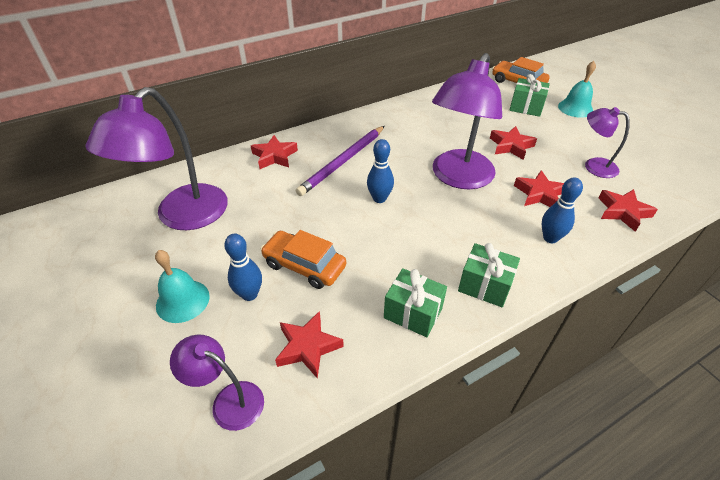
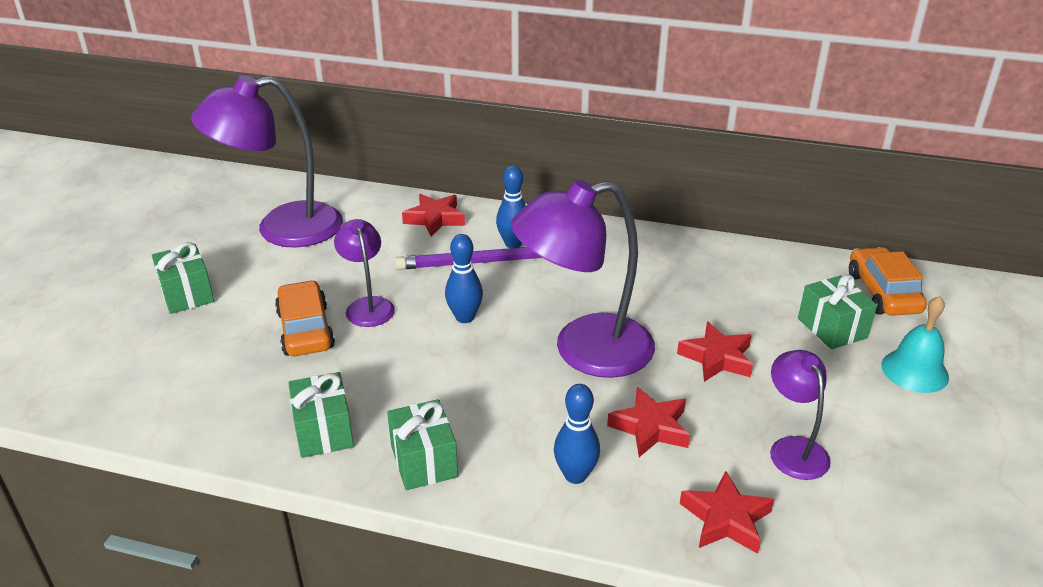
camera: 45 degrees right, 10 degrees down
(182, 301) = (187, 294): turquoise bell -> green gift
(229, 400) = (111, 384): purple lamp -> purple lamp (368, 305)
(249, 294) = (234, 322): blue bowling pin -> blue bowling pin (513, 244)
(308, 347) = (210, 391): red star -> none

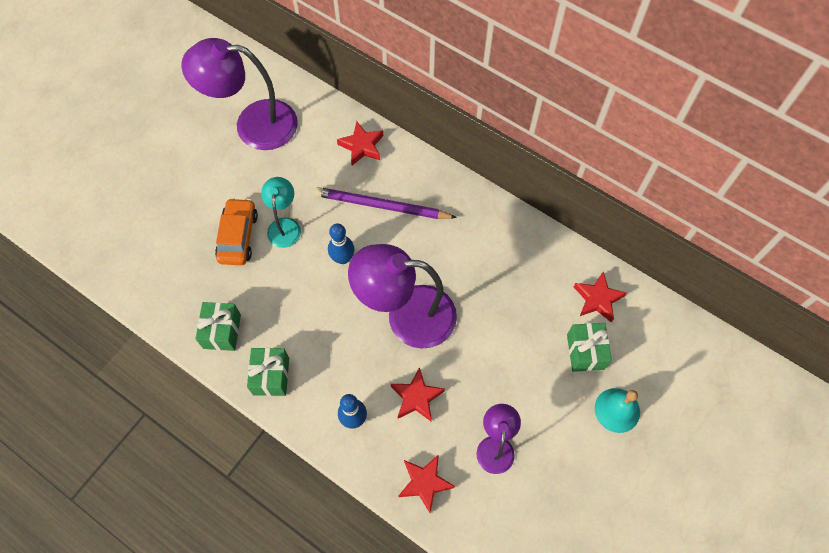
camera: 20 degrees right, 30 degrees up
(187, 294) = (174, 176): green gift -> none
(368, 305) = (284, 225): purple lamp -> turquoise lamp
(513, 244) = (406, 192): blue bowling pin -> none
(717, 358) = (490, 352): red star -> red star (597, 299)
(882, 293) = (644, 330): orange car -> none

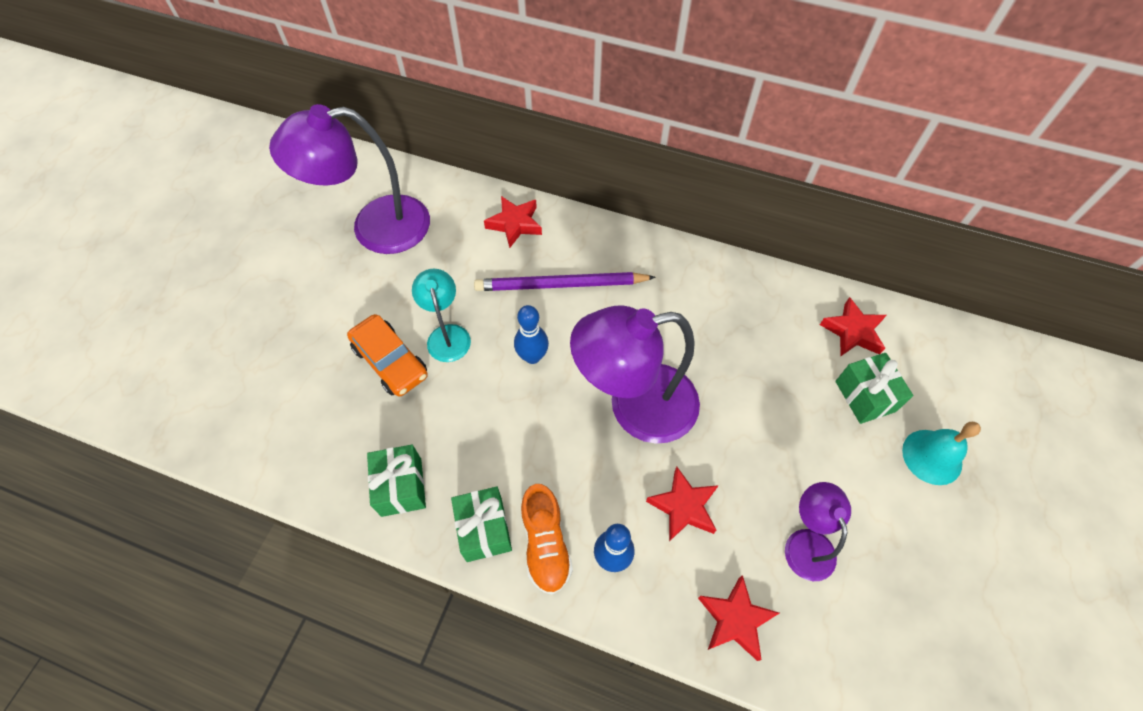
camera: 15 degrees left, 5 degrees down
(238, 236) = (391, 361): orange car -> orange car turned 150 degrees clockwise
(310, 397) = (545, 544): none -> orange shoe

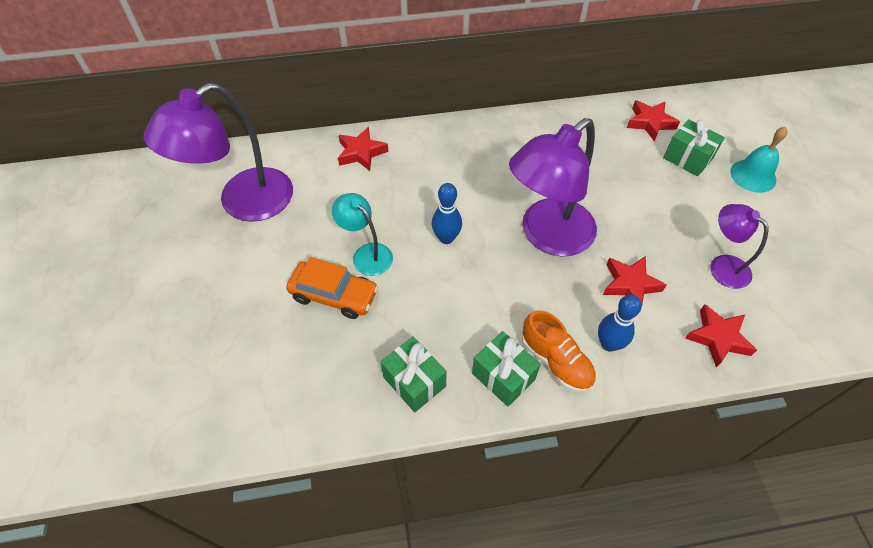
camera: 30 degrees left, 5 degrees down
(561, 285) = (430, 179): purple pencil -> none

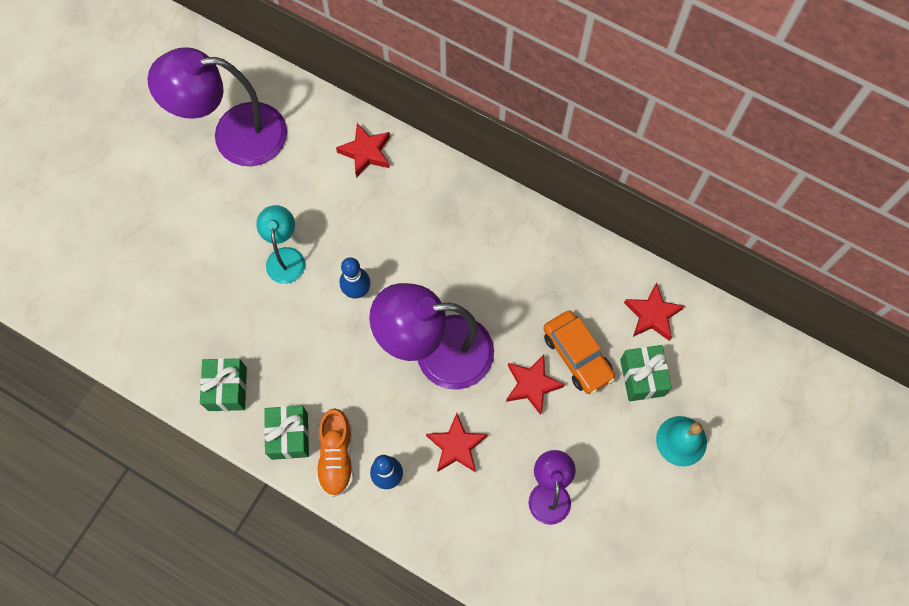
camera: 40 degrees right, 15 degrees up
(334, 295) = (232, 274): orange car -> orange car (577, 355)
(718, 338) = (474, 541): red star -> red star (532, 385)

